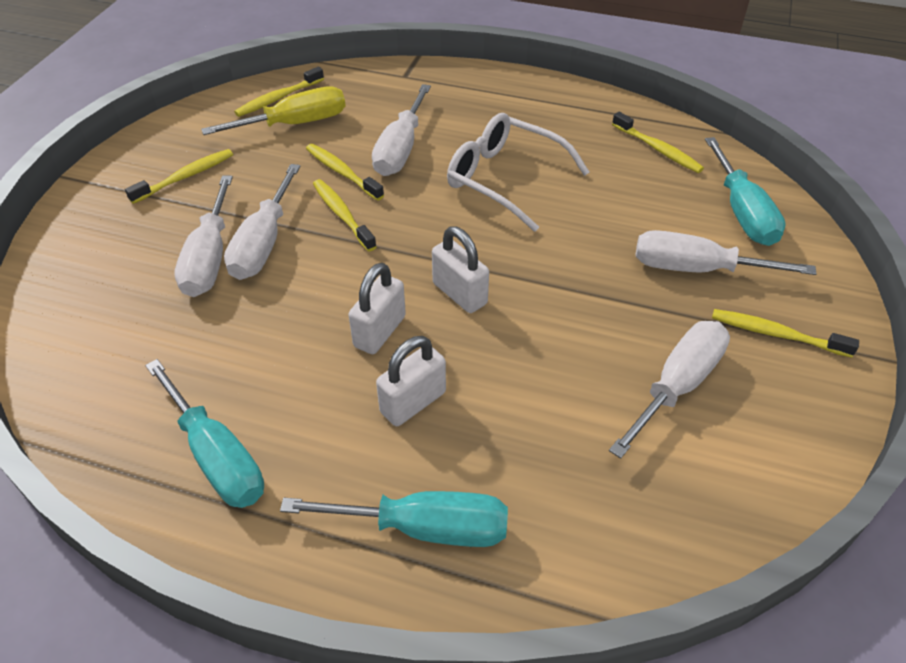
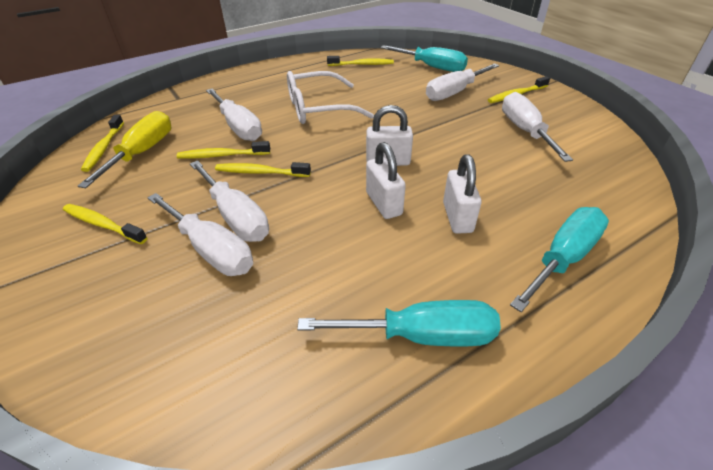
camera: 50 degrees left, 5 degrees down
(185, 177) = (103, 224): yellow toothbrush -> yellow toothbrush turned 60 degrees counterclockwise

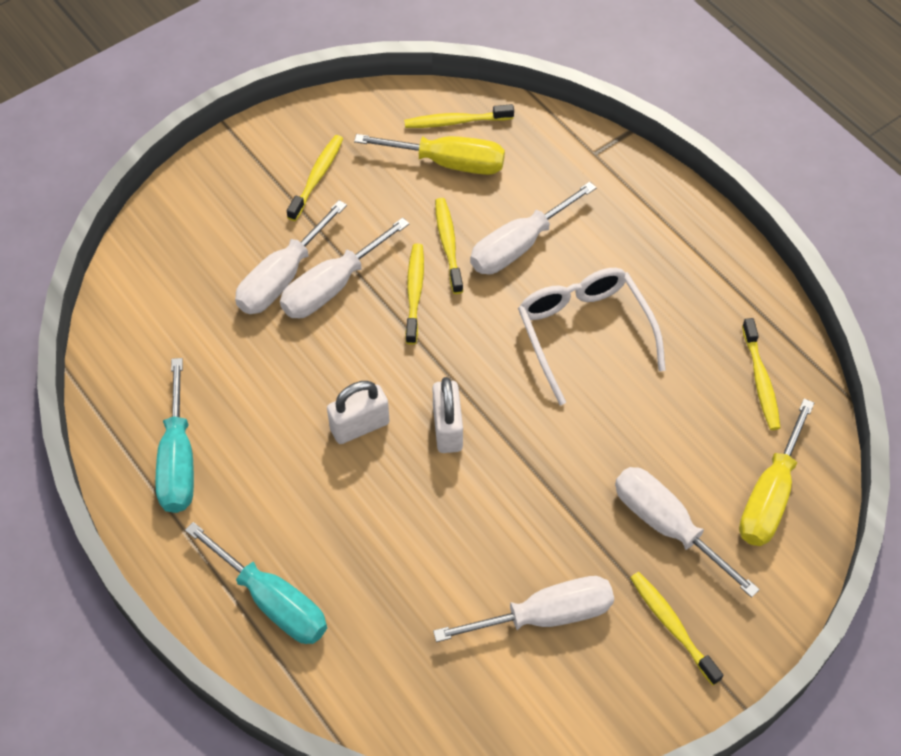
camera: 85 degrees right, 15 degrees up
(432, 67) = (769, 495): turquoise screwdriver -> yellow screwdriver
(457, 217) = (337, 502): white padlock -> none

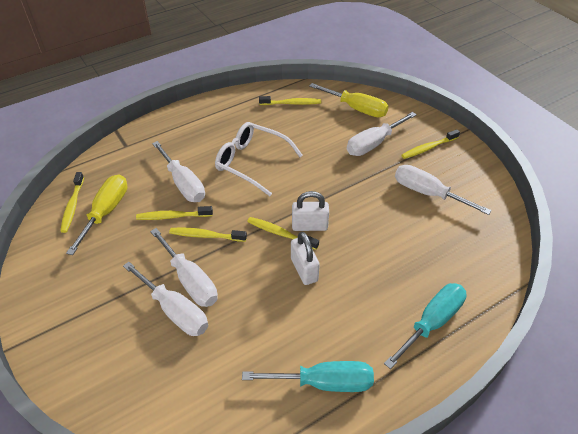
camera: 85 degrees left, 10 degrees down
(317, 177) = (89, 286): yellow toothbrush -> yellow toothbrush (280, 233)
(545, 615) = (427, 193): white screwdriver -> white screwdriver turned 45 degrees counterclockwise
(583, 332) = (251, 162): white glasses -> white glasses turned 45 degrees clockwise

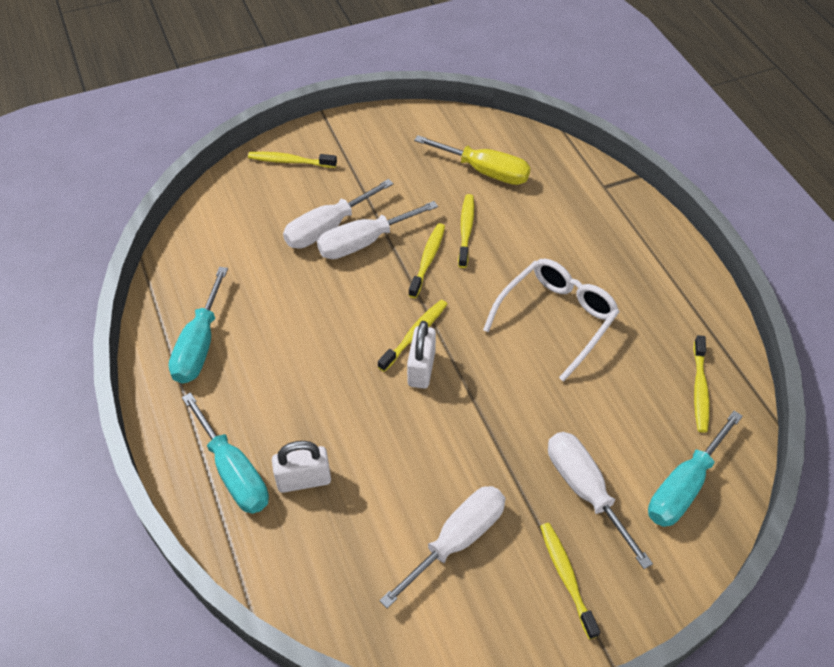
camera: 100 degrees right, 5 degrees up
(72, 206) = (500, 143): yellow toothbrush -> yellow toothbrush (290, 161)
(183, 183) = (523, 242): white screwdriver -> none
(304, 270) = (351, 351): white padlock -> white padlock (304, 480)
(356, 109) = (684, 486): yellow screwdriver -> turquoise screwdriver

